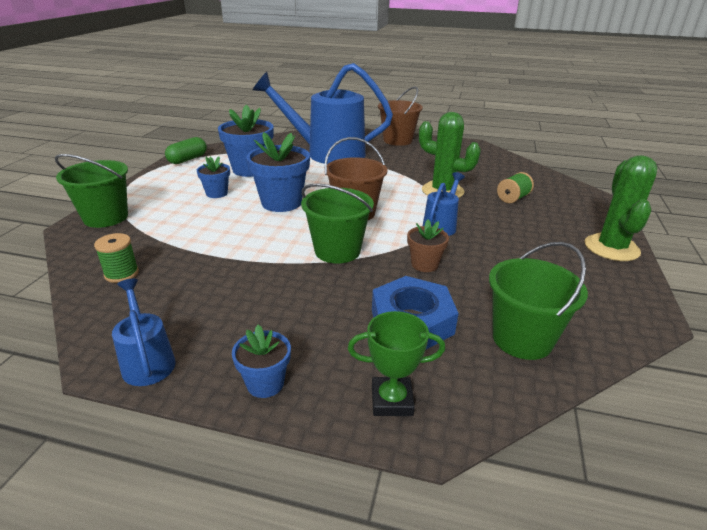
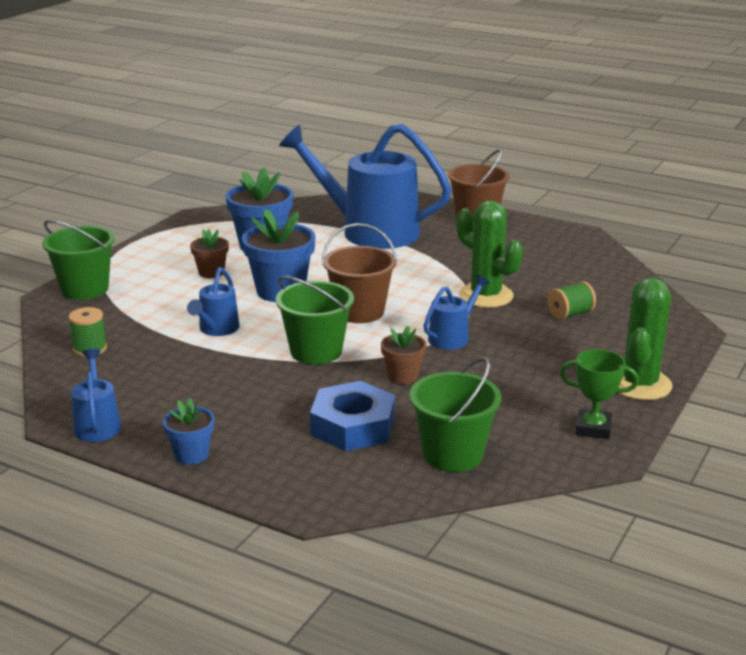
camera: 15 degrees right, 5 degrees down
(188, 159) = (192, 225): green capsule -> none
(217, 193) = (211, 273): blue flower pot -> brown flower pot
(239, 241) = (216, 330): none -> blue watering can
(392, 400) = (294, 482): green trophy -> green trophy (593, 428)

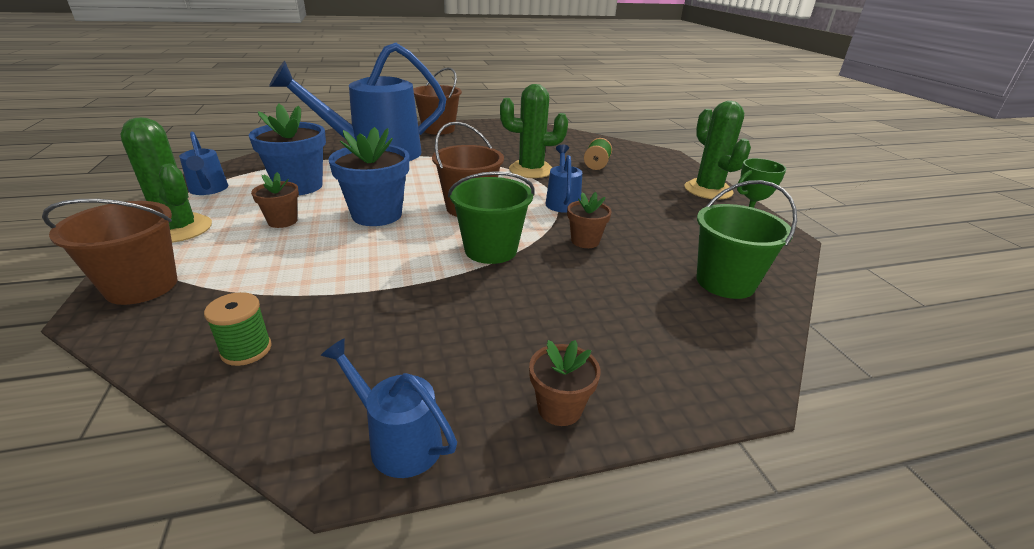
camera: 45 degrees left, 5 degrees up
(85, 289) = (142, 286): green bucket -> brown bucket
(144, 255) = (178, 229): none -> green cactus
(191, 454) = (559, 408): blue flower pot -> brown flower pot
(216, 330) = (370, 268): blue watering can -> blue watering can (208, 190)
(353, 426) = (628, 296): blue nut -> none

